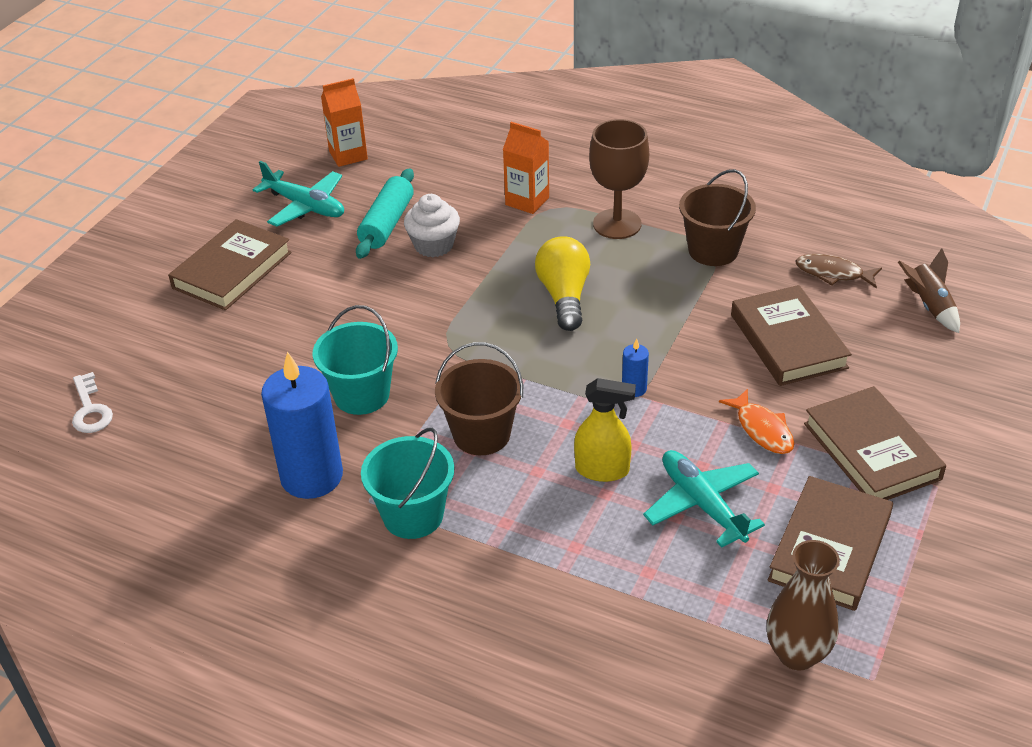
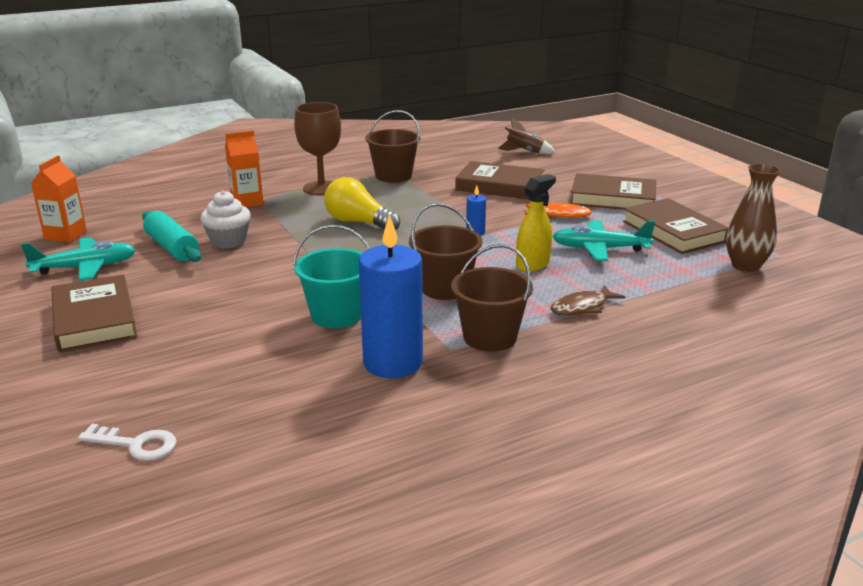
camera: 55 degrees left, 15 degrees down
(413, 515) = (490, 337): turquoise bucket -> brown bucket
(833, 273) = (464, 160): brown fish -> brown fish (582, 307)

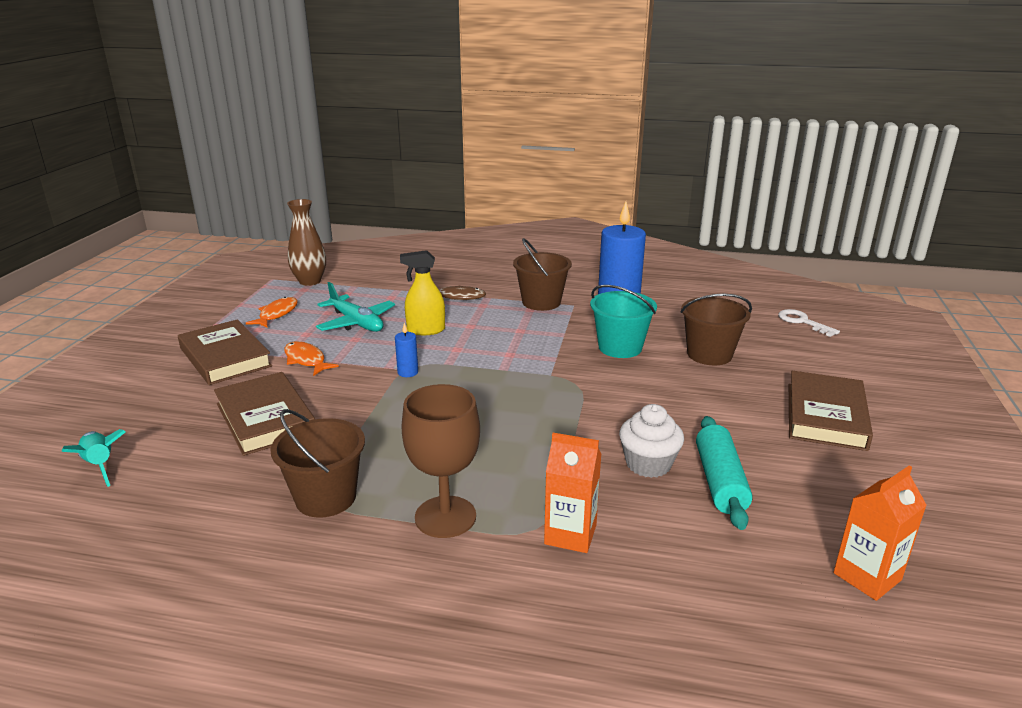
camera: 140 degrees left, 0 degrees up
(85, 267) = (834, 491): turquoise plane -> none
(358, 222) = (486, 431): yellow light bulb -> none
(445, 288) = (517, 337): brown bucket -> brown bucket (709, 354)
(524, 152) = (100, 465): brown rocket -> turquoise rocket
(673, 231) = (277, 314): brown book -> orange fish

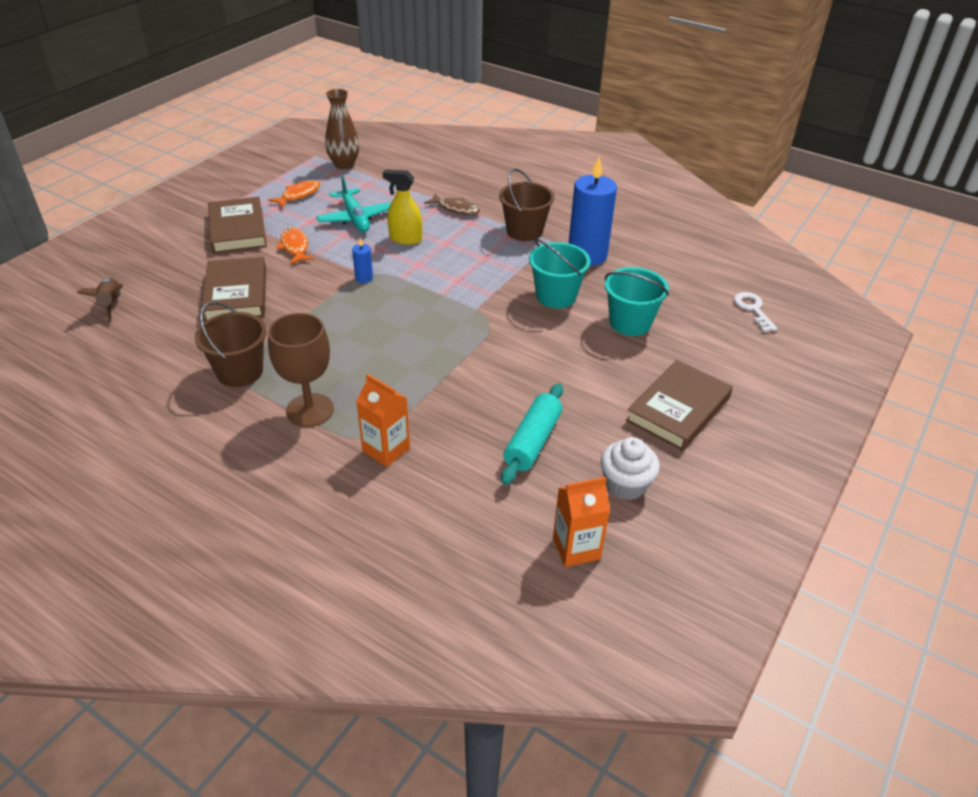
camera: 20 degrees right, 15 degrees up
(100, 465) = (111, 305): turquoise rocket -> brown rocket
(648, 464) = (489, 411): white cupcake -> white cupcake (625, 484)
(709, 354) = (630, 323): brown bucket -> turquoise bucket

